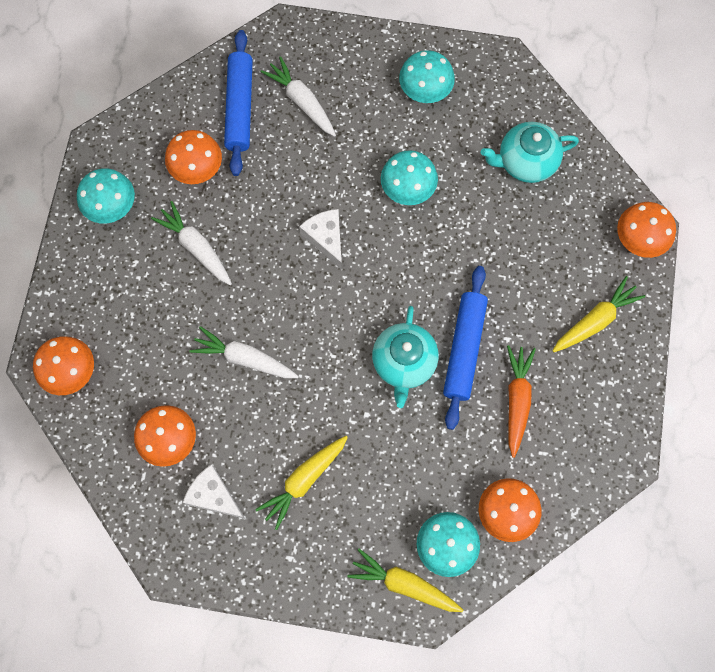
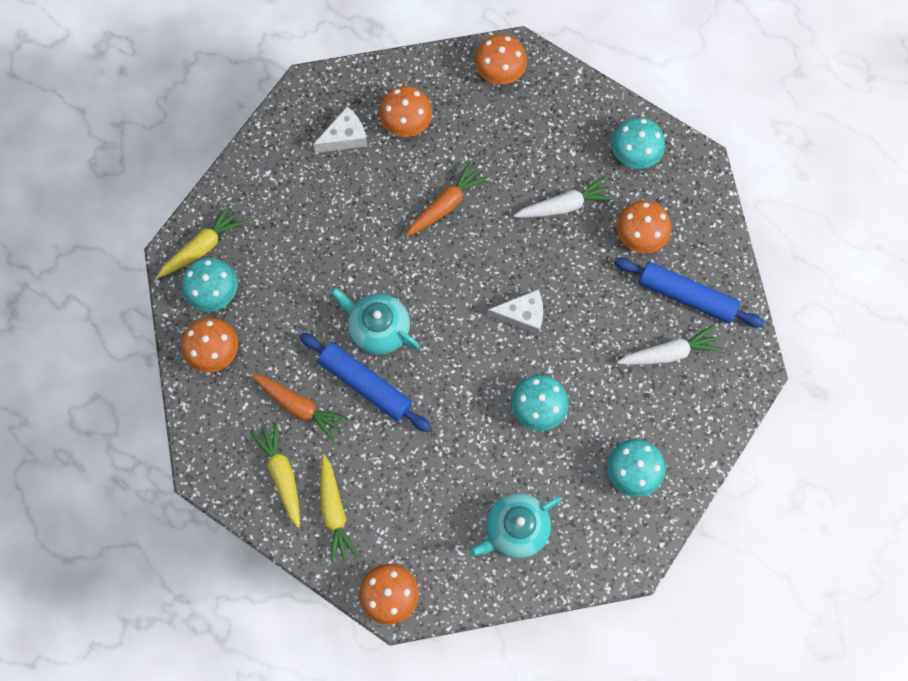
camera: 115 degrees right, 0 degrees up
(245, 358) = (446, 204): white carrot -> orange carrot
(304, 480) = (322, 208): yellow carrot -> yellow carrot (282, 475)
(525, 162) = (515, 529): turquoise teapot -> turquoise teapot turned 135 degrees counterclockwise

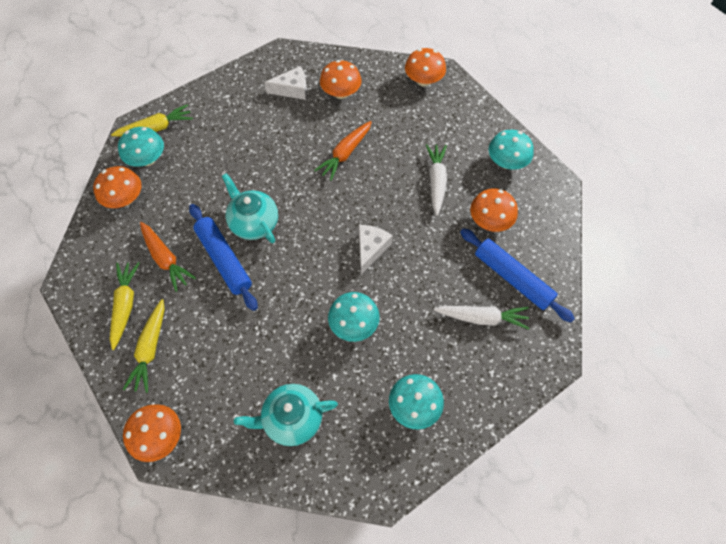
camera: 20 degrees right, 10 degrees down
(446, 204) = (345, 154): orange carrot -> orange carrot turned 150 degrees clockwise
(522, 315) = (371, 249): white cheese -> white cheese turned 90 degrees counterclockwise
(564, 205) = (436, 181): white carrot -> white carrot turned 90 degrees counterclockwise

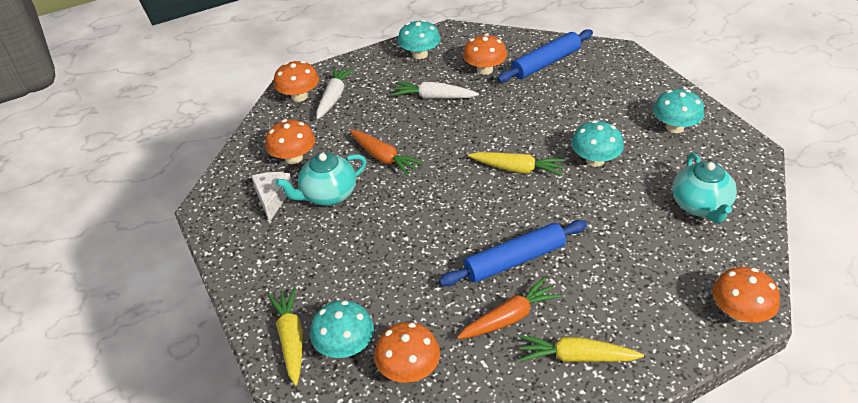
camera: 80 degrees left, 20 degrees down
(150, 349) = (634, 327): yellow carrot -> yellow carrot (517, 169)
(254, 223) = (466, 234): turquoise teapot -> turquoise teapot (328, 195)
(371, 249) = (509, 145): white cheese -> none
(482, 318) = (585, 83): white carrot -> white carrot (334, 97)

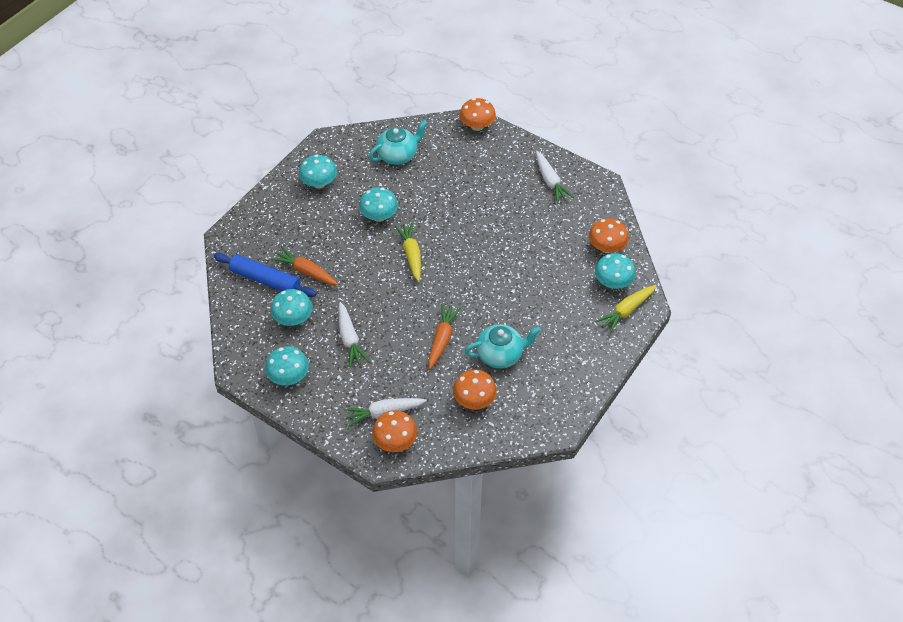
camera: 120 degrees left, 10 degrees up
(272, 198) = (524, 388): white cheese -> none
(328, 195) = (500, 355): turquoise teapot -> turquoise teapot turned 45 degrees counterclockwise
(484, 70) = (293, 318): orange mushroom -> turquoise mushroom
(509, 317) = (543, 216): orange carrot -> orange carrot (306, 271)
(514, 260) = (498, 228): blue rolling pin -> none
(576, 357) = (550, 181): yellow carrot -> white carrot

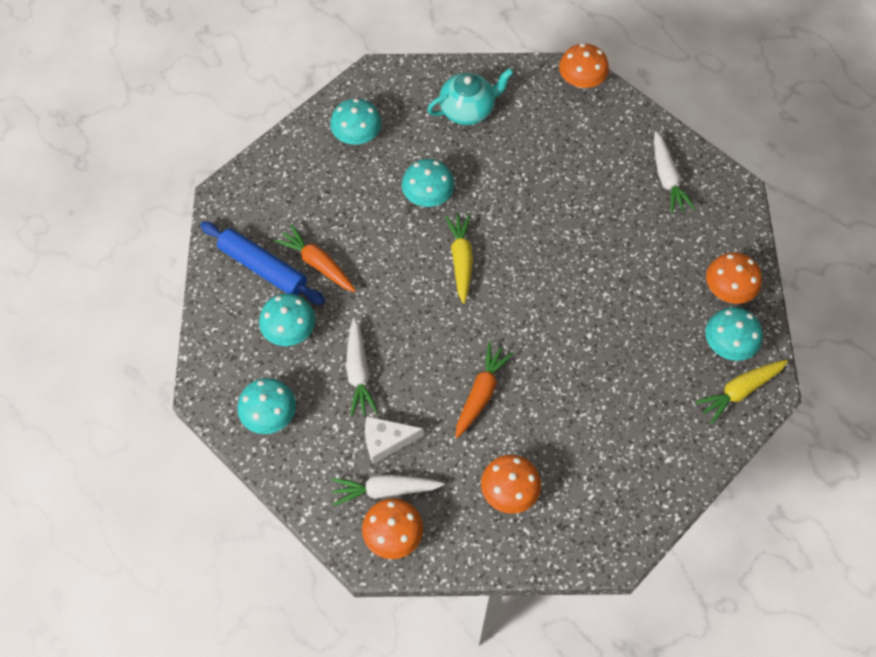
camera: 10 degrees right, 10 degrees up
(378, 381) = (386, 441): none -> white cheese
(500, 355) = (556, 429): turquoise teapot -> none

